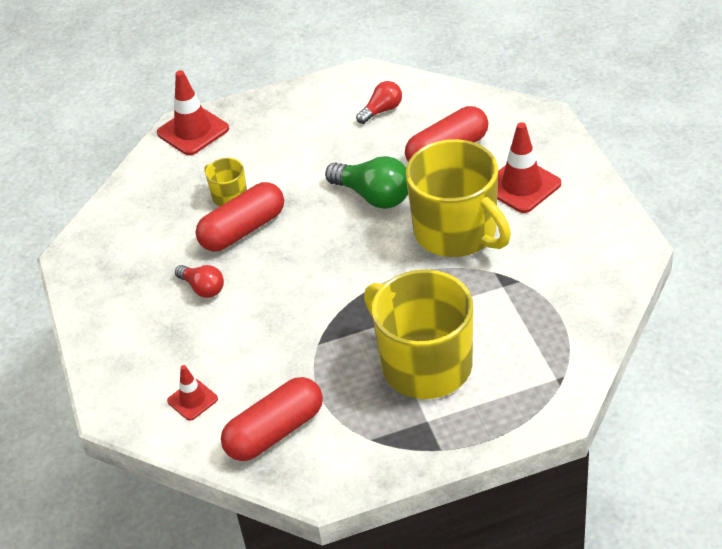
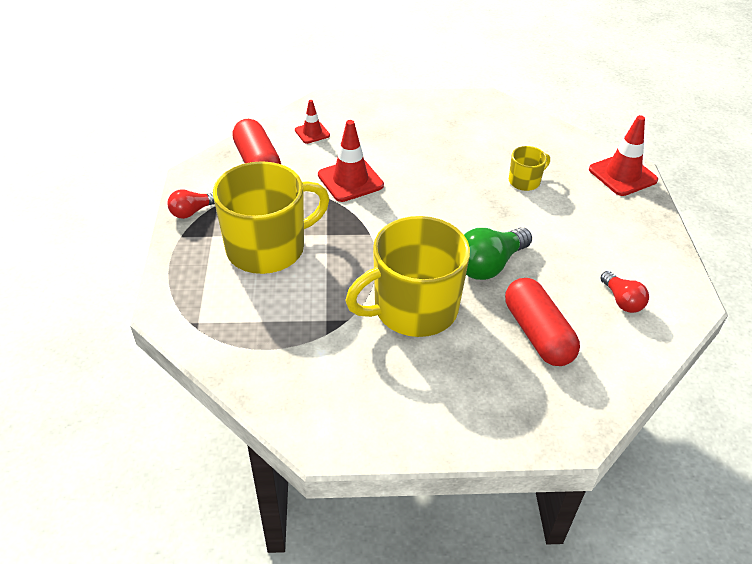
camera: 100 degrees right, 0 degrees up
(203, 288) = (420, 152): red light bulb -> red light bulb (192, 211)
(243, 230) = (478, 182): red capsule -> none
(521, 185) = (460, 377): red traffic cone -> red traffic cone (350, 180)

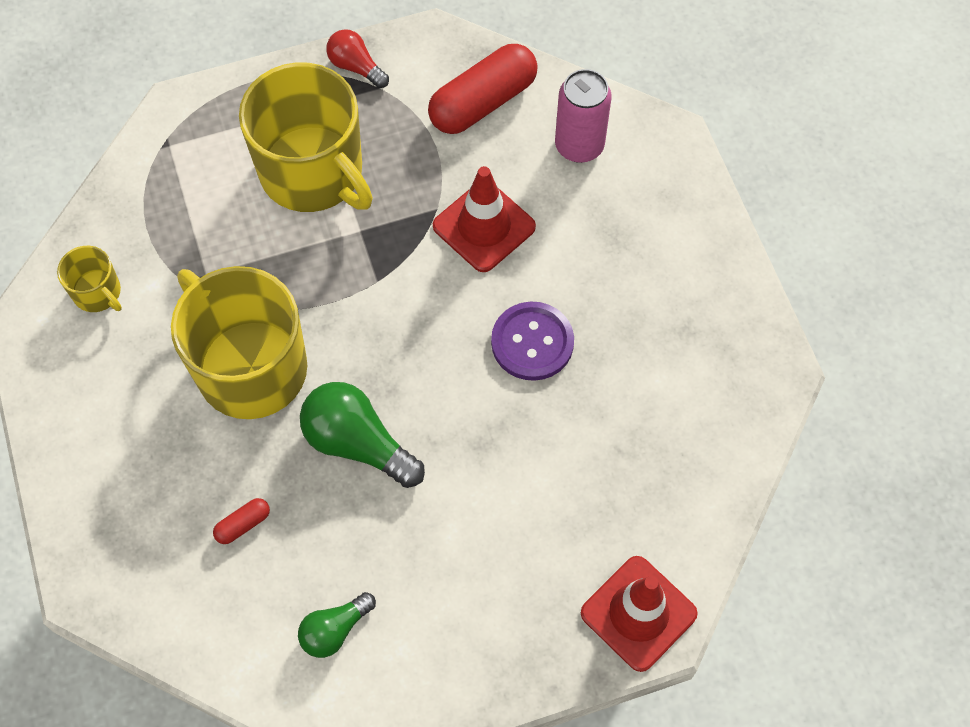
camera: 75 degrees right, 20 degrees up
(312, 133) = (579, 146): red traffic cone -> pink can
(440, 178) = (532, 342): none -> purple button
(525, 181) = (566, 463): yellow mug -> yellow mug (98, 292)
(537, 333) = (243, 524): red capsule -> red capsule, size x0.43
(622, 300) = (335, 630): red light bulb -> green light bulb

